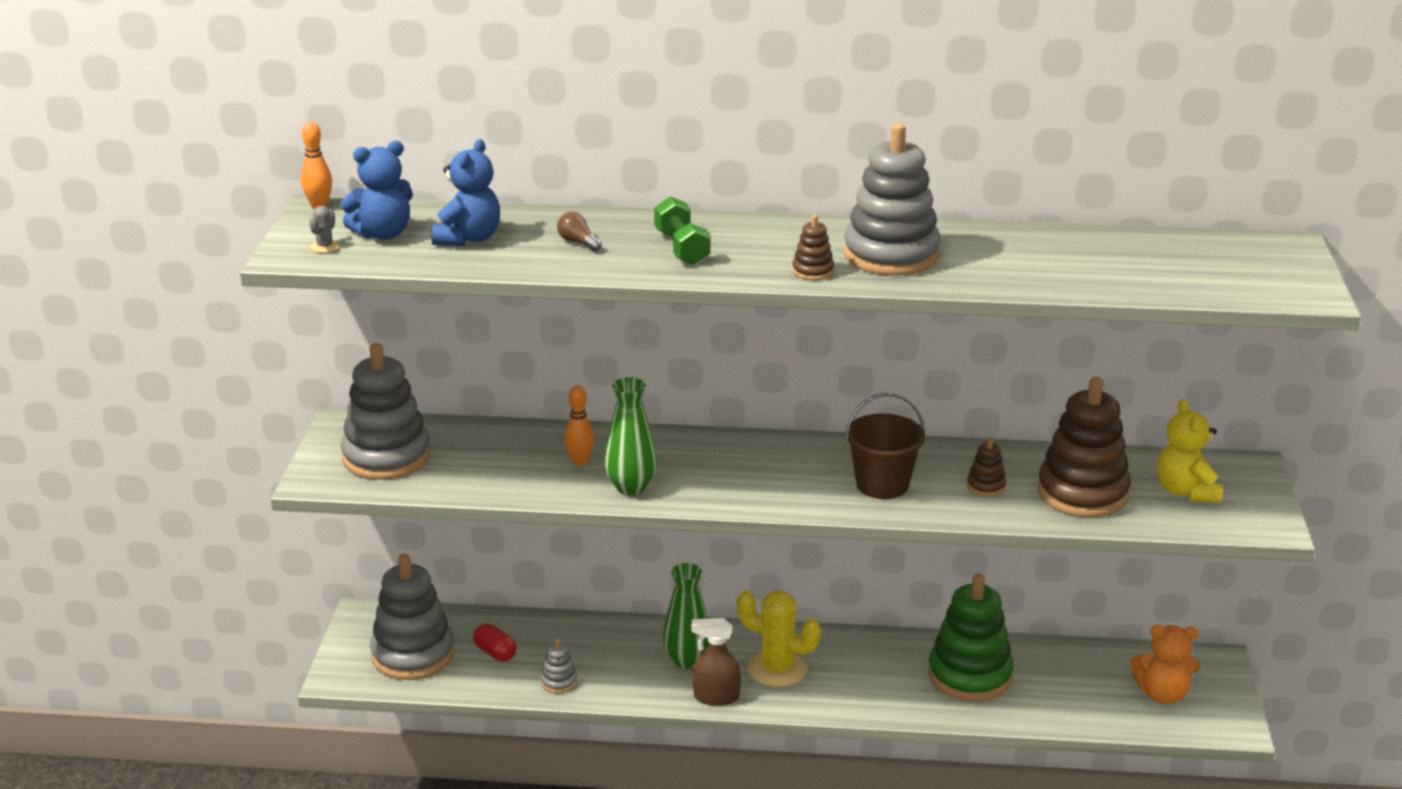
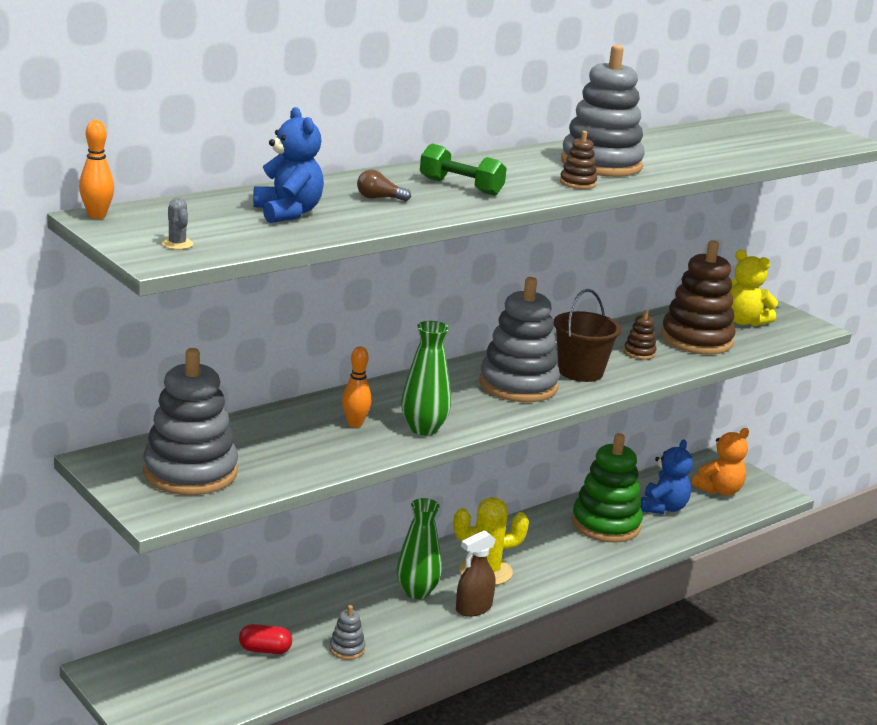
camera: 45 degrees left, 5 degrees down
(383, 234) = (207, 224): blue teddy bear -> blue teddy bear (663, 508)
(413, 655) = (197, 682): grey stacking toy -> grey stacking toy (518, 385)

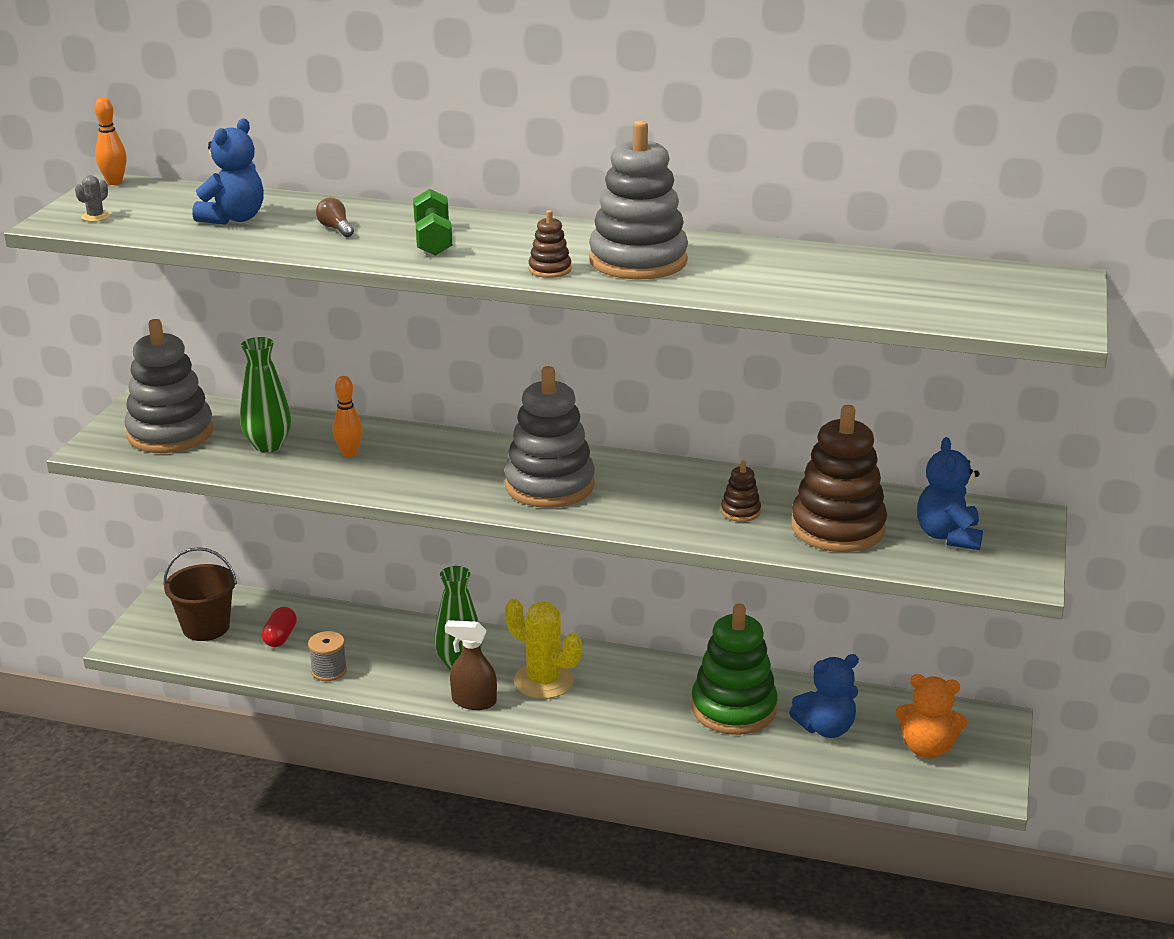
camera: 55 degrees right, 5 degrees up
(265, 650) = (280, 637): red capsule -> red capsule turned 45 degrees clockwise
(347, 649) = (329, 671): grey stacking toy -> grey spool
(423, 429) = (386, 481): green vase -> green vase (268, 445)
(580, 372) = (635, 501): brown bucket -> brown bucket (206, 627)
(744, 322) = (948, 536): yellow teddy bear -> blue teddy bear

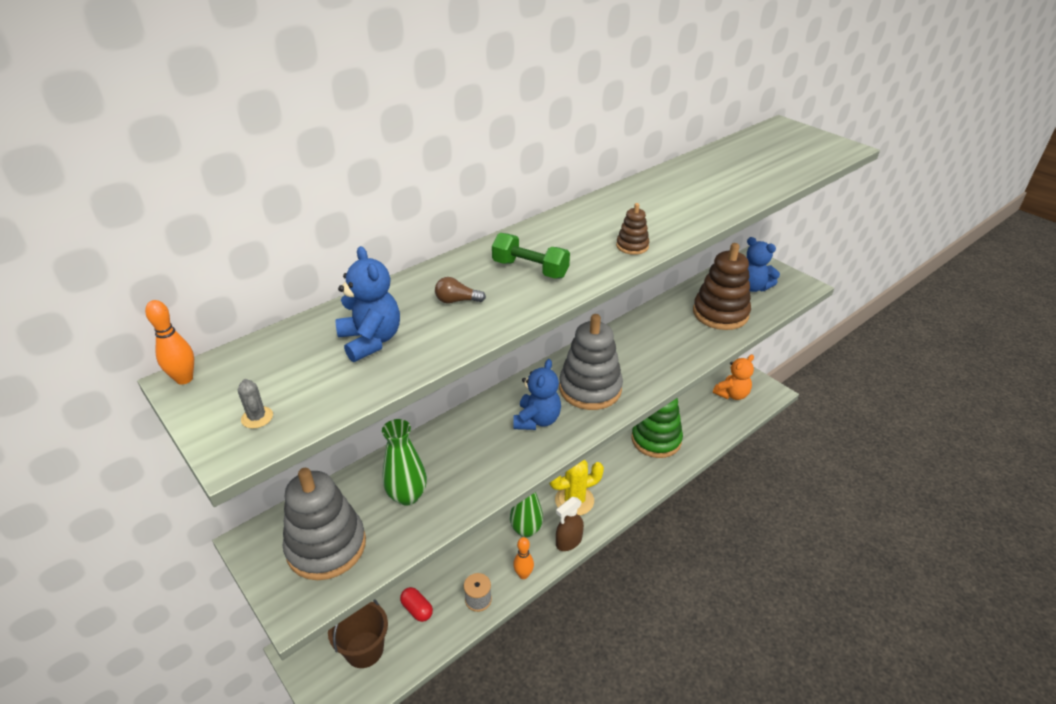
camera: 55 degrees left, 10 degrees up
(349, 453) = (463, 458): orange bowling pin -> orange bowling pin (523, 575)
(638, 261) = (648, 214): grey stacking toy -> none
(740, 511) = (679, 335): brown stacking toy -> none
(825, 728) = (694, 417): blue teddy bear -> blue teddy bear (537, 420)

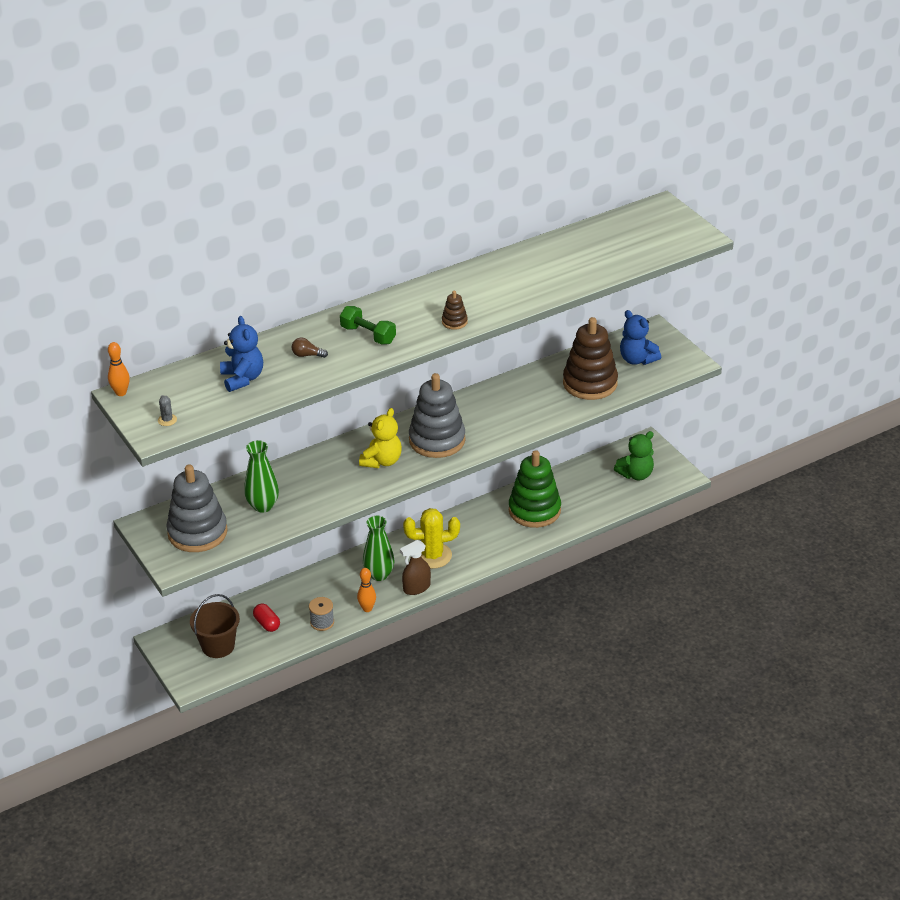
camera: 10 degrees right, 0 degrees up
(537, 420) = (382, 461): blue teddy bear -> yellow teddy bear
(732, 394) = (636, 474): orange teddy bear -> green teddy bear

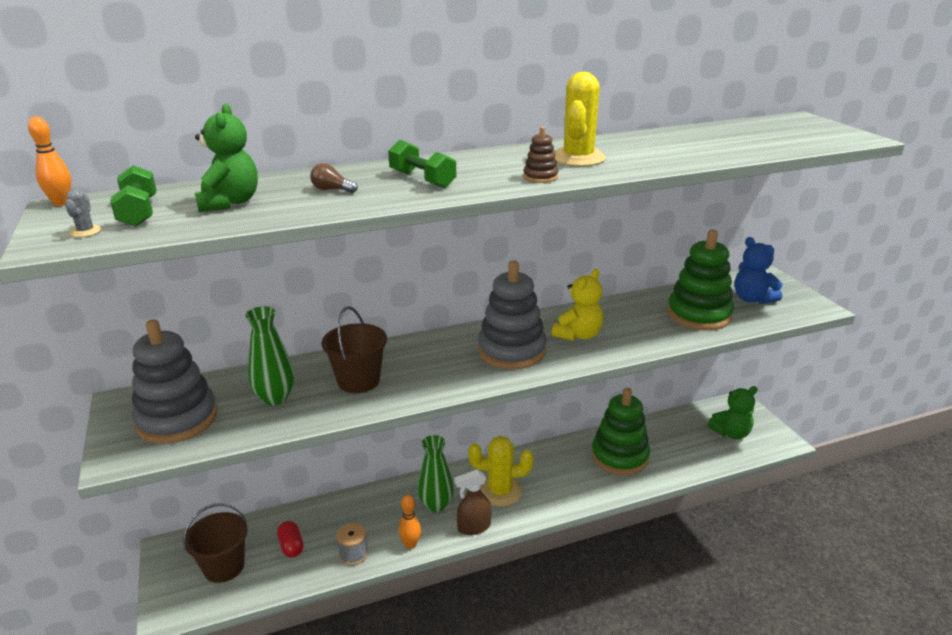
camera: 10 degrees right, 10 degrees down
(186, 397) = (139, 212): none -> green dumbbell
(242, 378) = (230, 203): blue teddy bear -> green teddy bear
(322, 483) = (358, 381): none -> brown bucket
(382, 461) = (440, 365): yellow teddy bear -> yellow teddy bear (578, 335)
(479, 292) = (578, 158): none -> yellow cactus
(590, 383) = (699, 315): brown stacking toy -> green stacking toy

